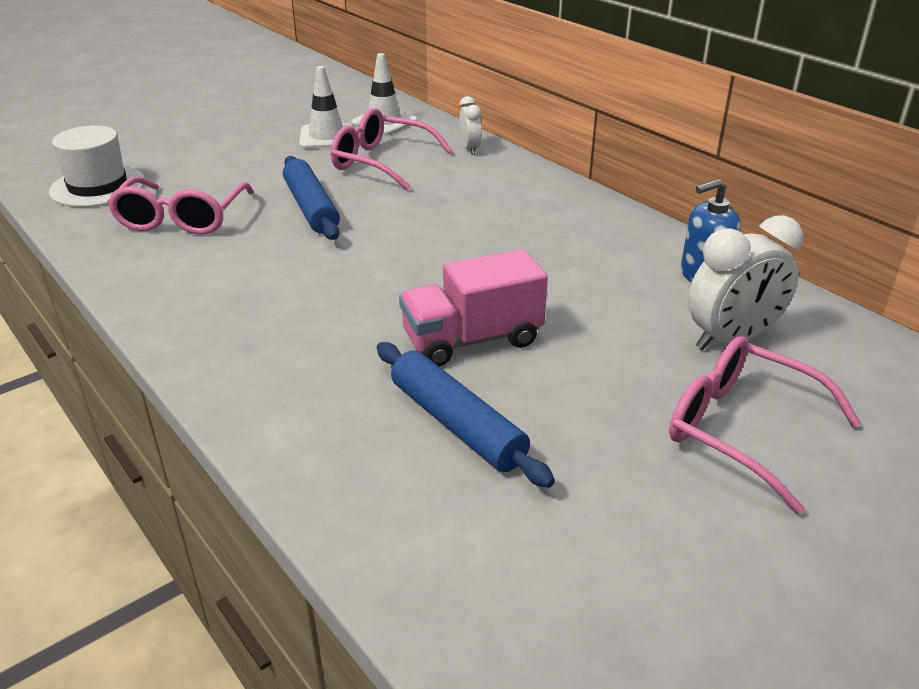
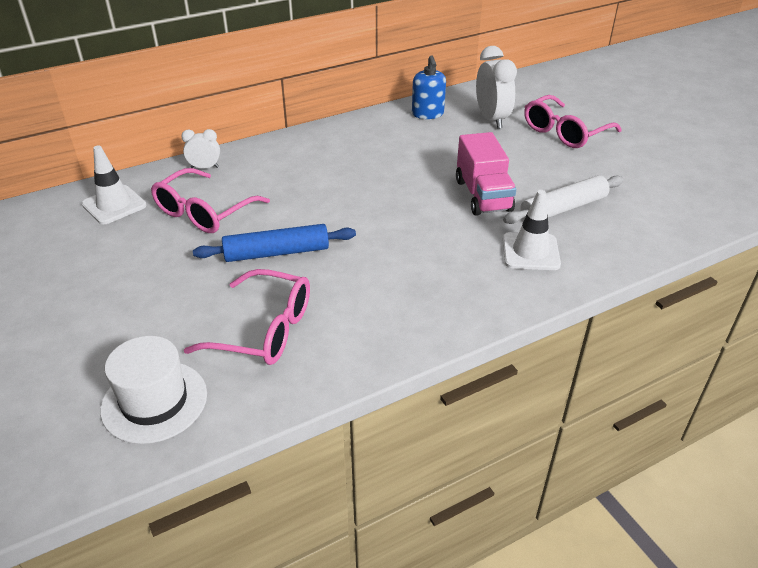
camera: 80 degrees left, 5 degrees up
(327, 137) = (126, 239): white traffic cone -> white traffic cone (530, 252)
(456, 424) = (563, 209): blue rolling pin -> white rolling pin

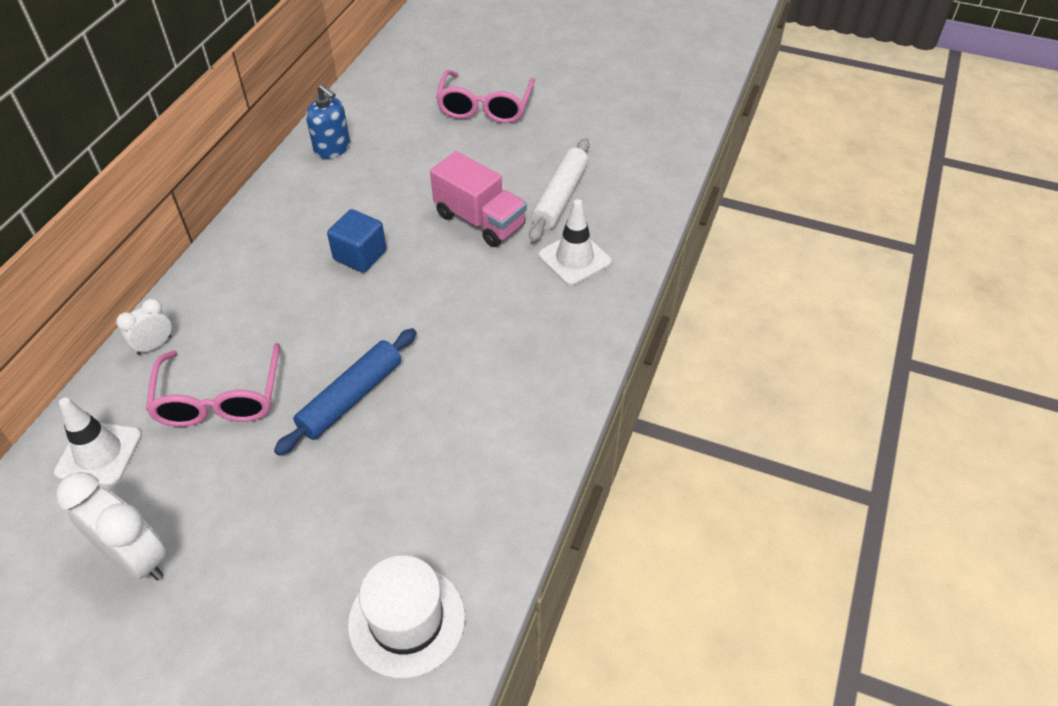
camera: 40 degrees left, 10 degrees up
(265, 330) = (429, 483): pink glasses -> none
(376, 178) = (360, 255): none -> blue cube
(492, 119) = (403, 124): white clock -> white clock (136, 558)

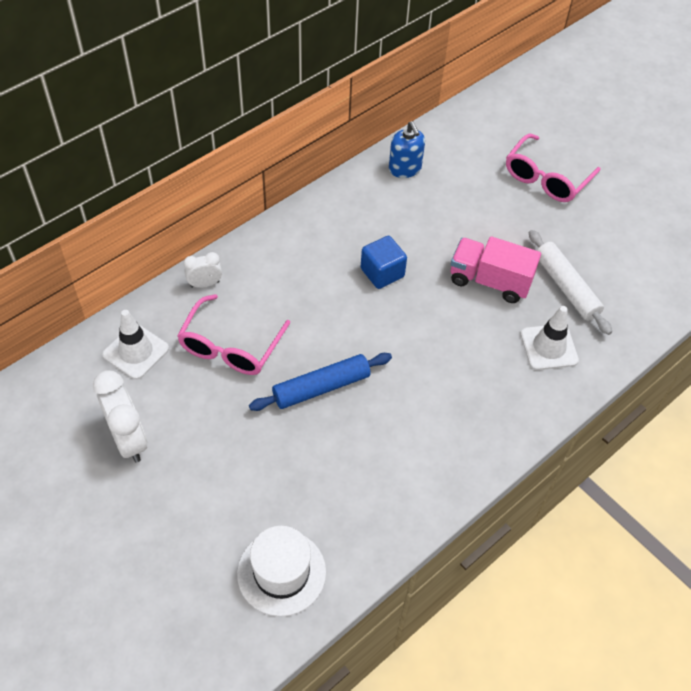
camera: 25 degrees right, 5 degrees up
(480, 220) = (489, 281): pink truck -> pink truck turned 135 degrees clockwise
(560, 197) = (566, 287): white rolling pin -> white rolling pin turned 75 degrees counterclockwise

